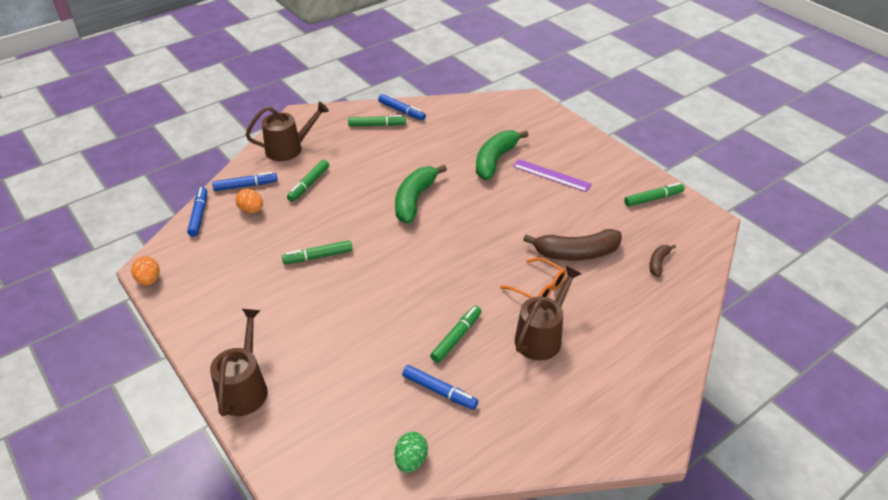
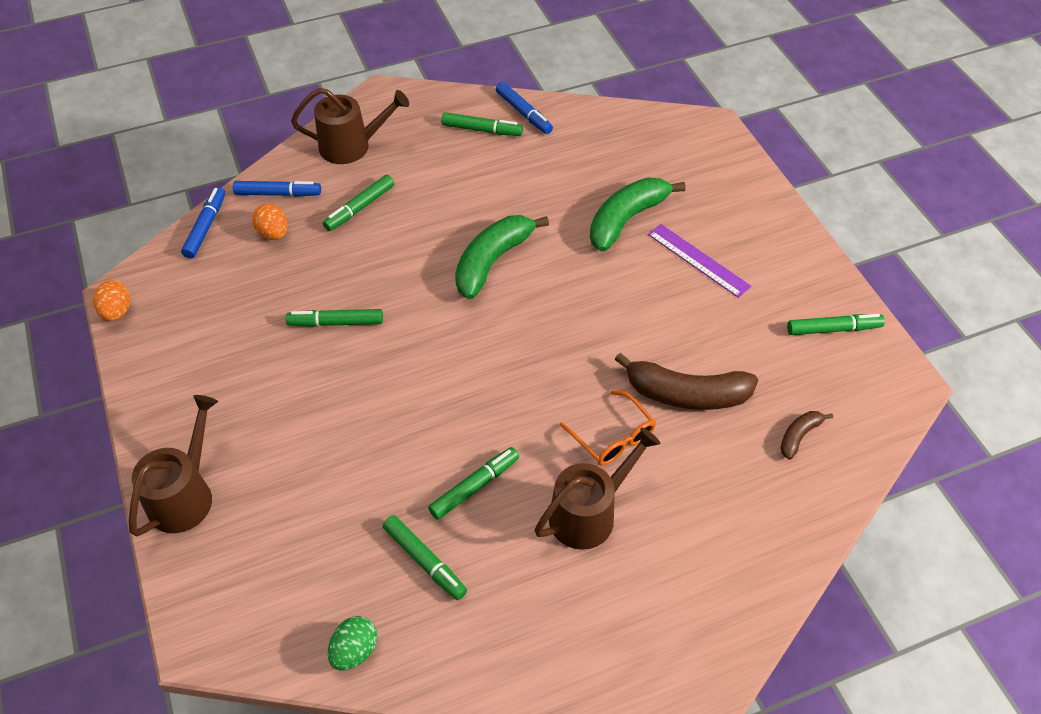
camera: 15 degrees right, 10 degrees up
(439, 391) = (424, 561): blue marker -> green marker

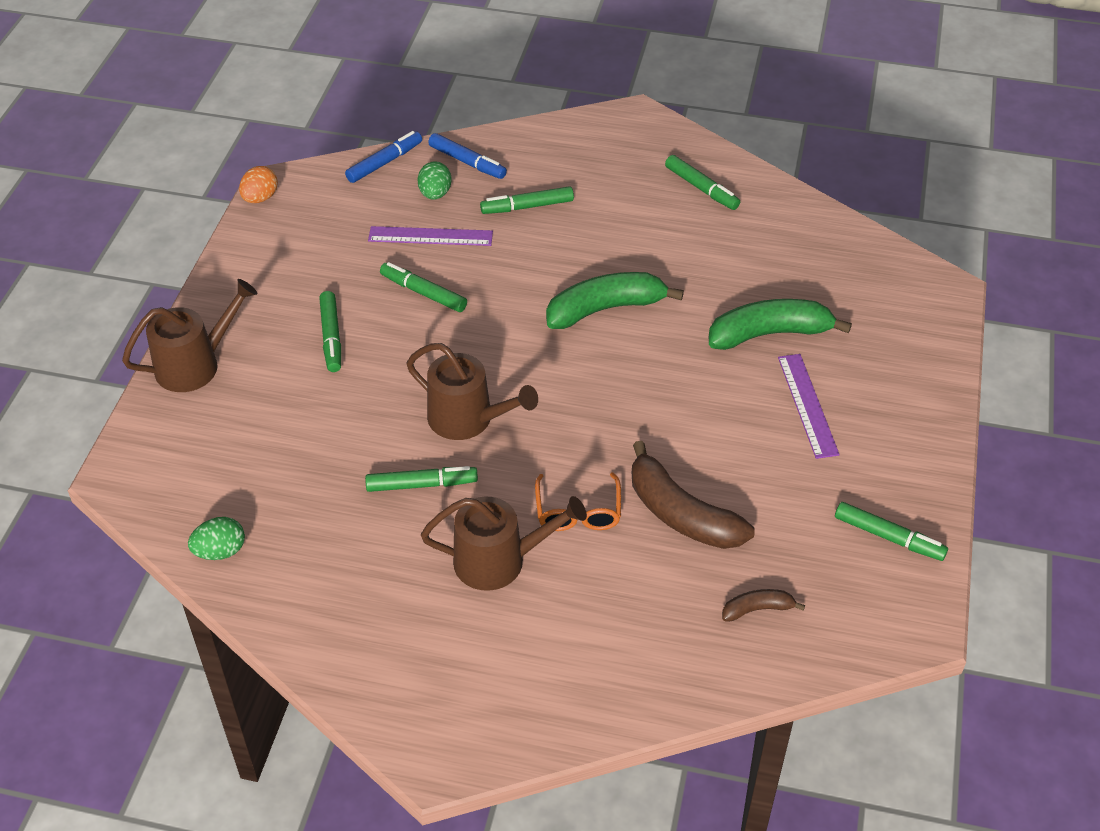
camera: 35 degrees right, 5 degrees down
(273, 233) = (435, 194): orange egg -> green egg
(300, 271) = (430, 236): none -> purple ruler
(351, 146) = (566, 150): brown watering can -> brown watering can (467, 419)
(424, 561) = (331, 518): green marker -> green marker (331, 337)
(523, 113) = (757, 191): blue marker -> none

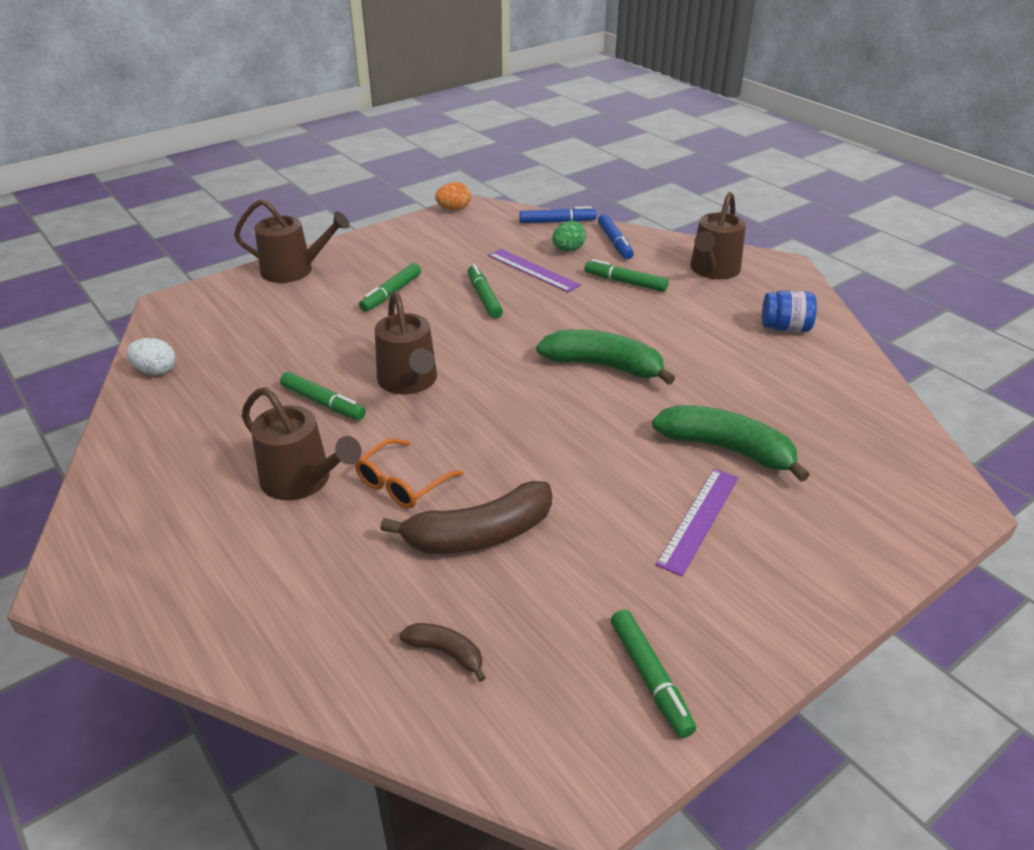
camera: 40 degrees right, 10 degrees down
(220, 551) = (156, 371): green egg -> white egg
(585, 152) = (713, 270): none -> brown watering can
(681, 514) = (479, 535): brown banana -> brown banana turned 105 degrees counterclockwise
(701, 188) = (785, 328): green marker -> blue jar

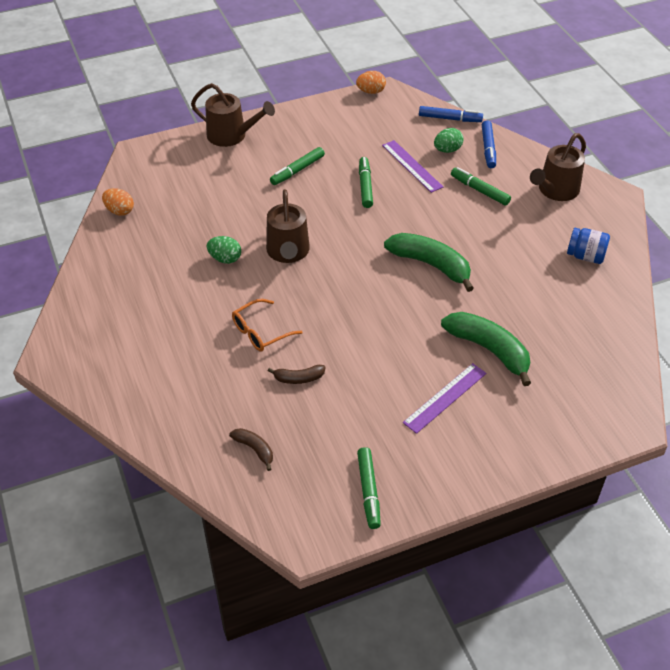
camera: 15 degrees right, 10 degrees up
(156, 371) = (119, 211): white egg -> orange egg
(302, 480) = (198, 317): brown watering can -> none
(323, 403) = (225, 259): green marker -> green egg
(479, 535) = (298, 378): brown banana -> brown banana, size x0.50

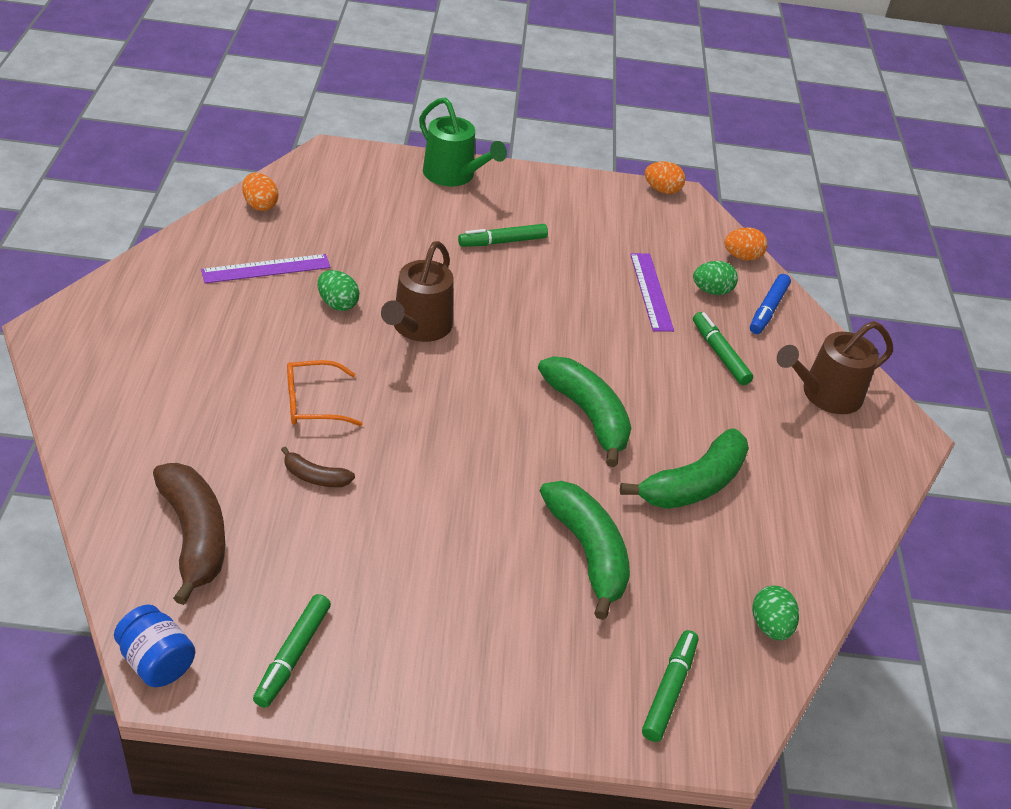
camera: 20 degrees right, 5 degrees down
(231, 135) = (453, 175): brown watering can -> green watering can
(255, 449) = (194, 536): brown banana -> brown banana, size x2.00
(365, 186) = (573, 291): green marker -> green marker (669, 690)
(445, 397) = (483, 585): purple ruler -> purple ruler (266, 269)
(450, 119) = (742, 257): blue marker -> orange egg
(519, 281) = (693, 484): none -> green banana
(585, 256) = (809, 492): blue jar -> blue jar (157, 662)
(615, 346) = (770, 626): none -> green egg

